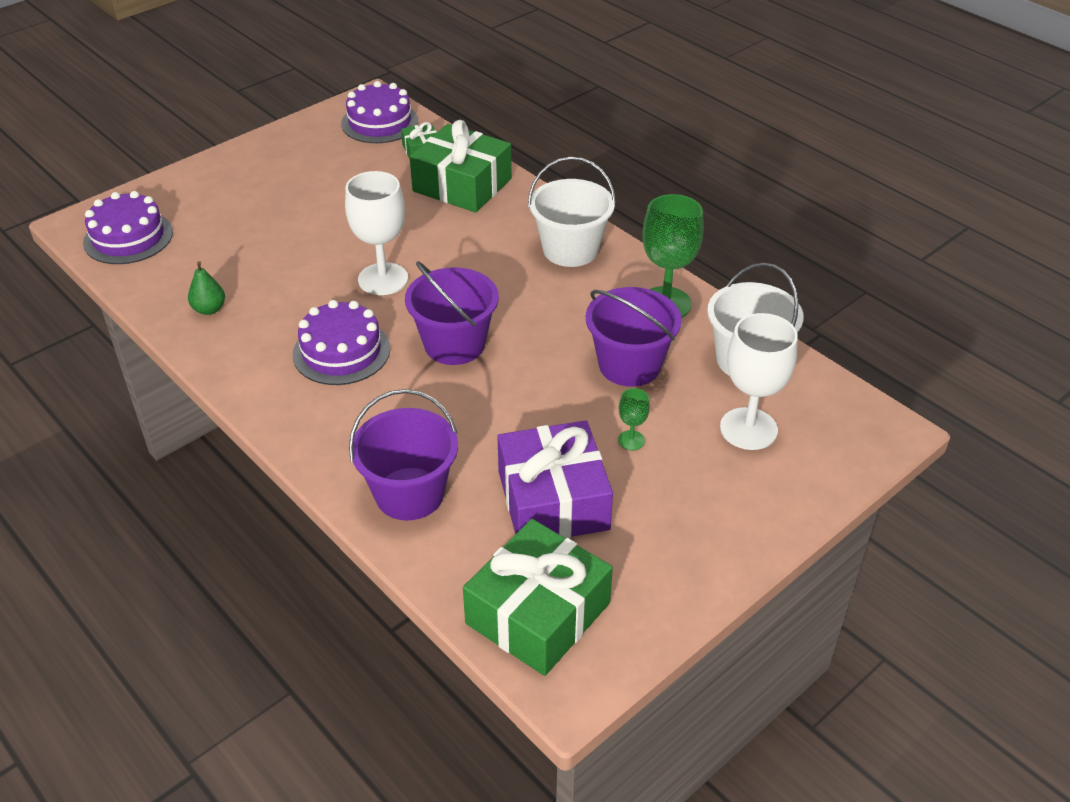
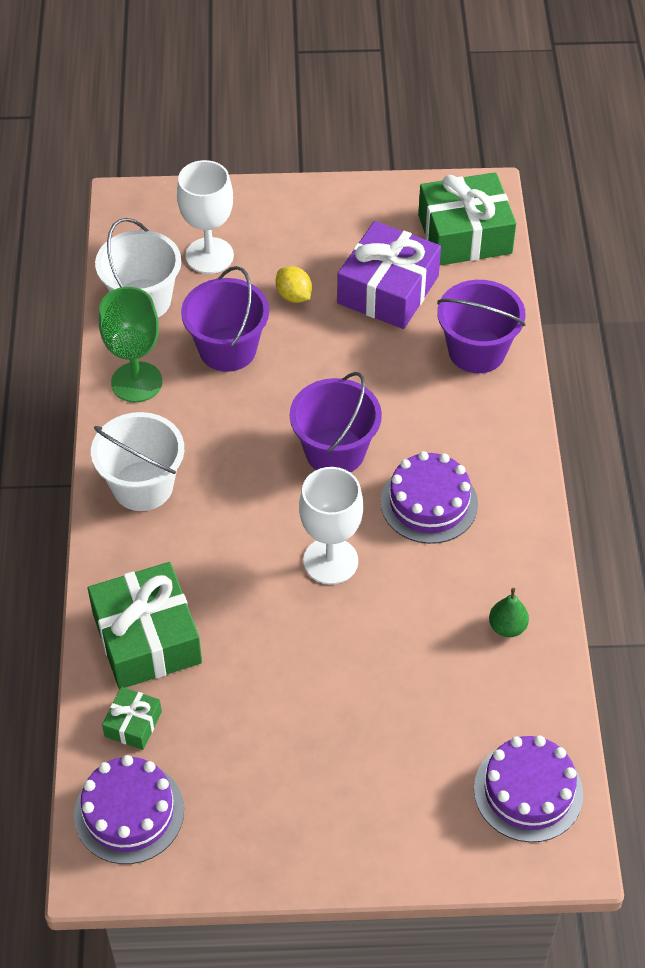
camera: 140 degrees left, 10 degrees up
(631, 440) = (294, 296): green goblet -> yellow lemon

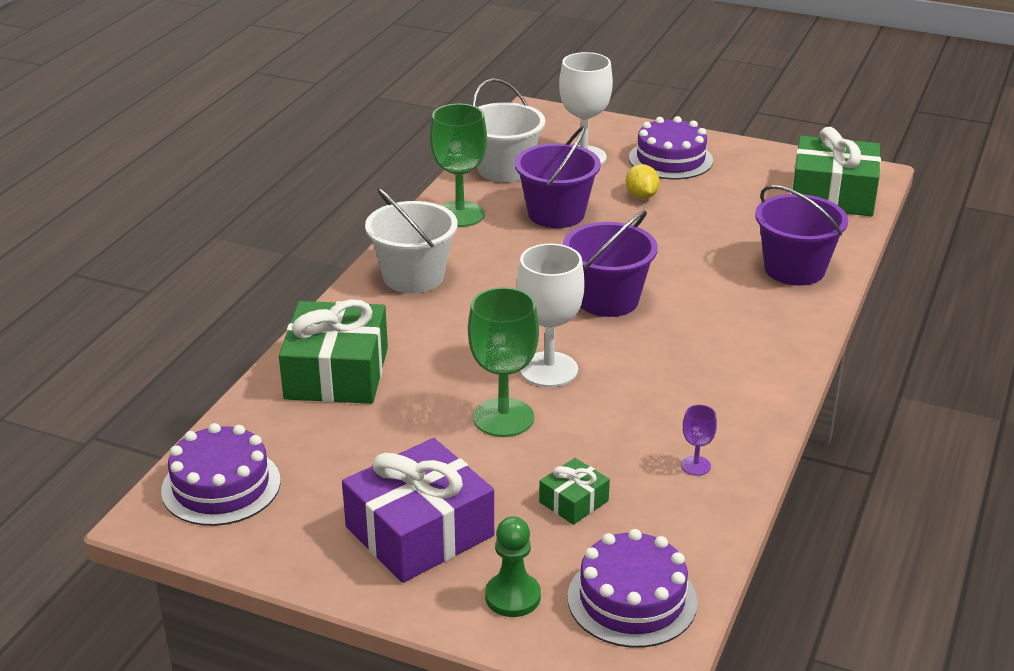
camera: 25 degrees right, 20 degrees down
(133, 724) = (276, 426): green gift -> green gift (573, 501)
(323, 635) = (503, 418): none -> green goblet
(388, 290) = (733, 212): purple gift -> purple gift (419, 531)
(429, 503) = (675, 356): purple cake -> purple cake (670, 159)
(437, 828) = (512, 597): none -> green pawn
(507, 627) = (695, 466): green pear -> purple goblet

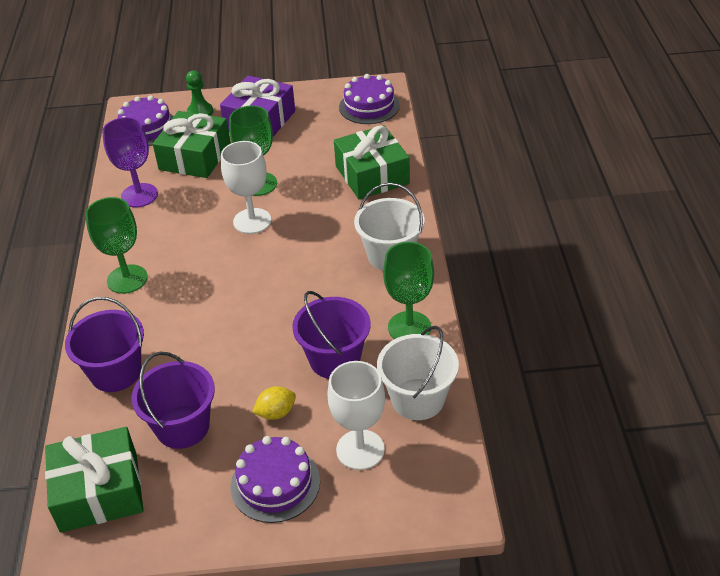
camera: 155 degrees right, 10 degrees up
(573, 501) = (195, 157): green gift -> green gift, size x2.10
(607, 299) = (245, 287): purple bucket -> purple bucket (182, 427)
(641, 196) = (276, 413): yellow lemon -> yellow lemon turned 75 degrees counterclockwise
(695, 466) = (139, 195): purple goblet -> purple goblet, size x2.15
(753, 354) = (127, 279): none -> green goblet

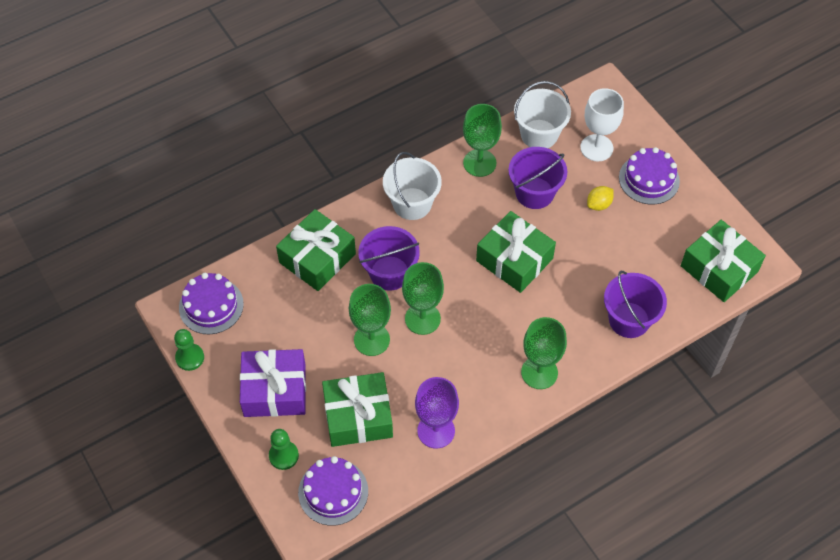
camera: 120 degrees left, 15 degrees up
(182, 427) = (644, 251): purple bucket -> purple bucket (389, 273)
(252, 221) = (422, 319): white goblet -> green goblet
(262, 308) = (514, 260): none -> green gift
(276, 413) = (599, 204): yellow lemon -> yellow lemon turned 75 degrees counterclockwise
(328, 87) = (190, 358): none -> green pawn

